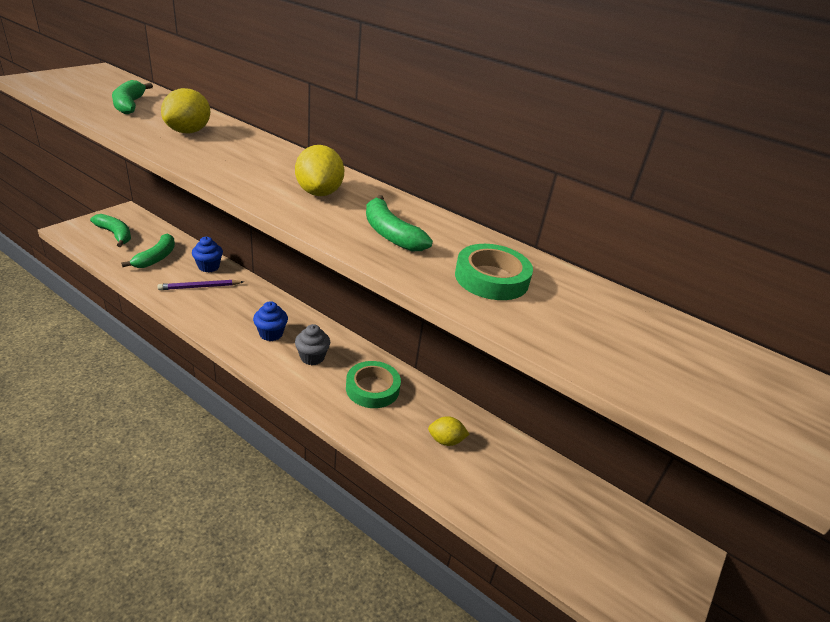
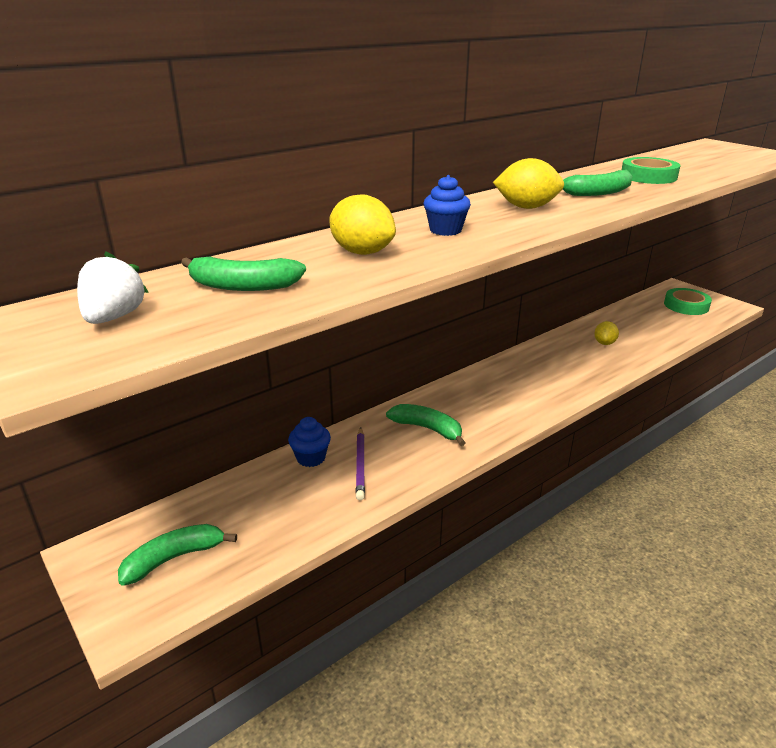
camera: 70 degrees left, 5 degrees down
(91, 84) = (114, 317): none -> white strawberry
(156, 258) = (270, 507): green banana -> green banana (427, 429)
(271, 334) = (465, 415): blue cupcake -> blue cupcake (445, 230)
(312, 357) = (504, 393): grey cupcake -> none
(372, 388) = (547, 366): green tape -> green tape (686, 305)

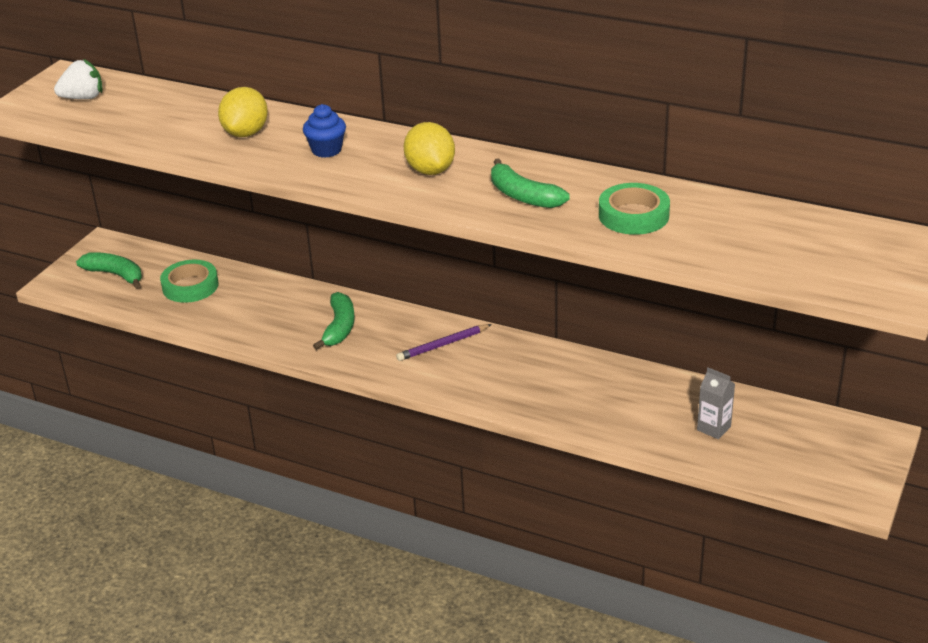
camera: 65 degrees right, 5 degrees up
(243, 286) = (153, 115): green banana -> none
(311, 458) = (256, 285): blue cupcake -> none
(360, 465) = (262, 311): purple pencil -> purple pencil (442, 345)
(604, 343) = (617, 398): yellow lemon -> none
(652, 324) = (713, 428): none -> grey carton
(686, 305) = (813, 451): green tape -> green tape (190, 286)

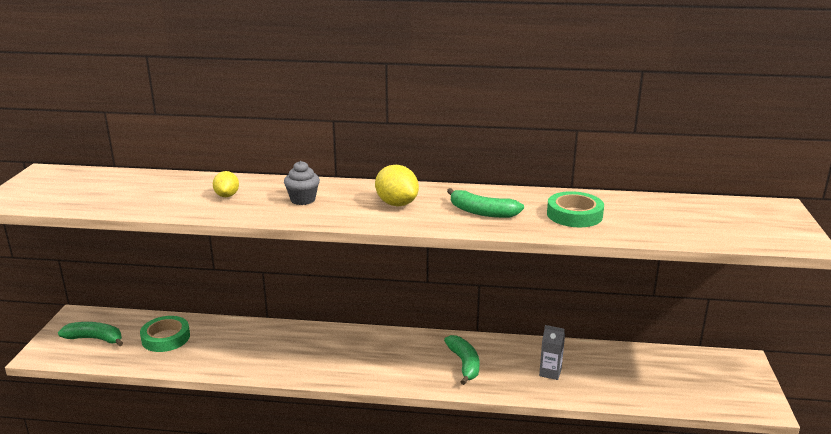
camera: 20 degrees left, 10 degrees down
(83, 98) = (67, 186): white strawberry -> none
(246, 133) = (227, 195): yellow lemon -> yellow lemon, size x0.64
(326, 150) = (303, 200): blue cupcake -> grey cupcake
(339, 327) = (306, 350): green banana -> green banana (464, 364)
(442, 345) = (395, 350): purple pencil -> none
(713, 428) = (631, 376): grey carton -> grey carton (550, 372)

